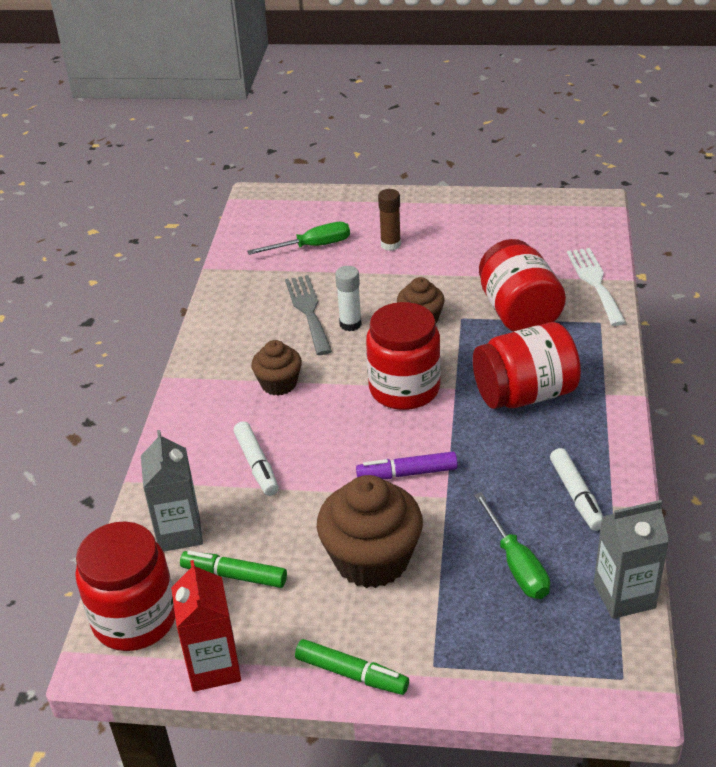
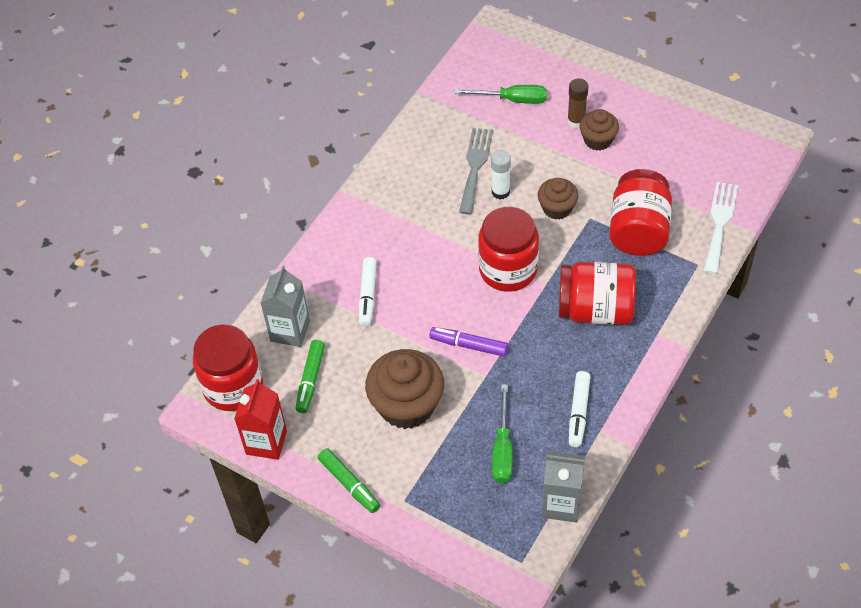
camera: 25 degrees right, 15 degrees up
(234, 575) = (310, 380): green marker -> green marker turned 120 degrees counterclockwise
(279, 384) = (418, 229): brown cupcake -> brown cupcake (598, 140)

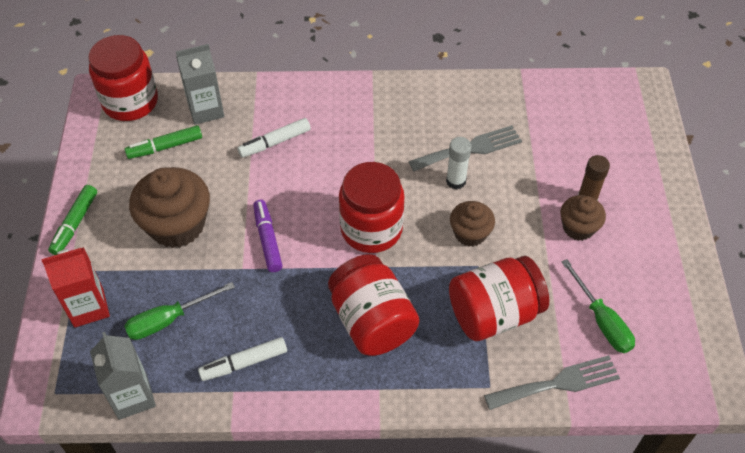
camera: 55 degrees right, 0 degrees up
(266, 442) = (88, 149): red carton -> red carton (88, 307)
(512, 100) = (570, 139): green screwdriver -> green screwdriver (601, 321)
(719, 223) = (558, 383): white fork -> grey fork

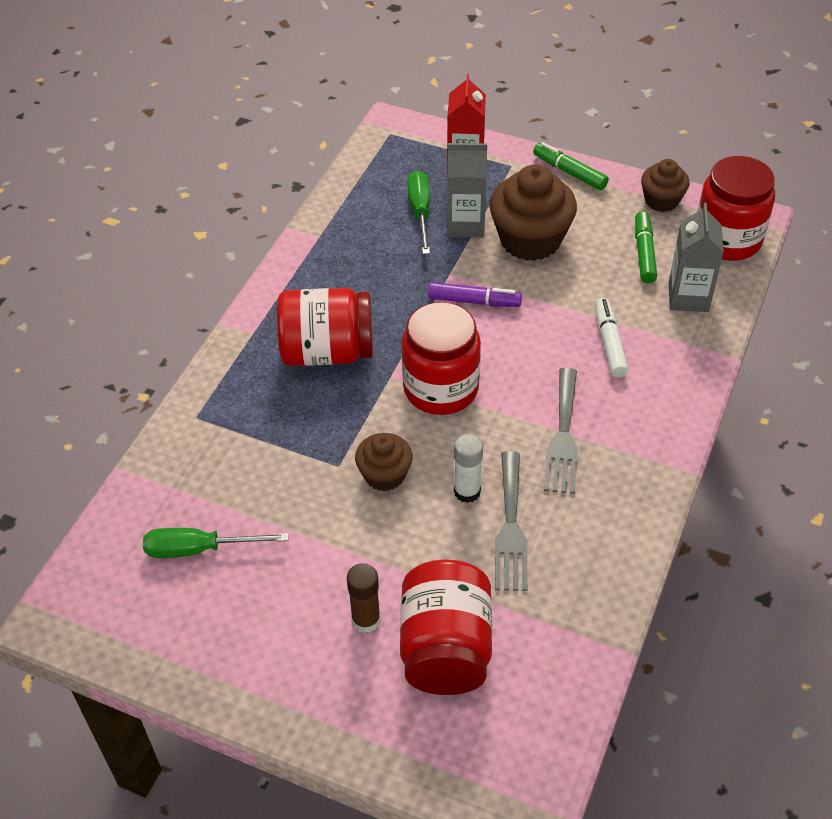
camera: 115 degrees right, 5 degrees down
(133, 397) = (356, 176): grey carton -> grey carton (465, 225)
(244, 363) = (342, 249): white marker -> none
(494, 313) = (272, 454): red jar -> red jar (445, 648)
(558, 383) = (160, 474): grey fork -> grey fork (563, 436)
(578, 227) = (330, 589): brown cupcake -> brown cupcake (661, 200)

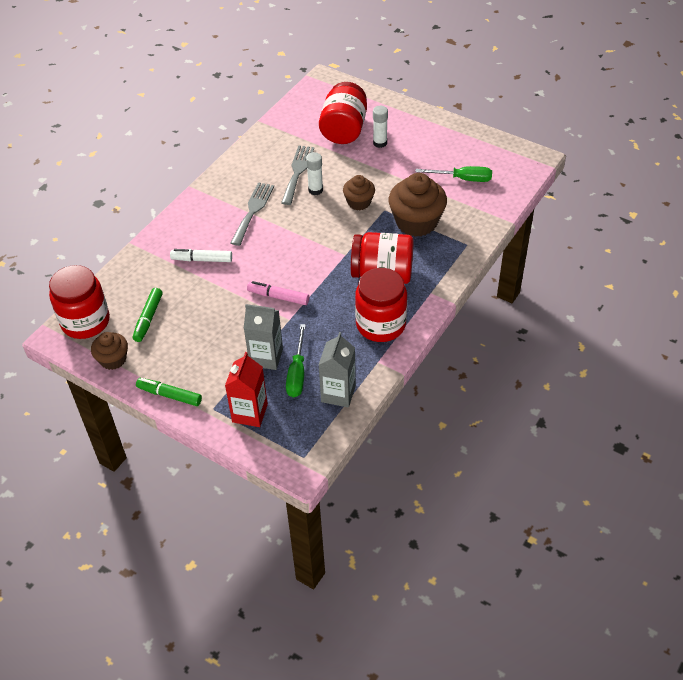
camera: 170 degrees left, 0 degrees up
(366, 620) = (380, 143): brown glue stick -> white glue stick
(441, 388) = (315, 244): red jar -> red jar (380, 324)
(474, 301) = (278, 297): purple marker -> pink marker
(530, 240) = (223, 339): brown cupcake -> brown cupcake (416, 222)
(569, 172) = (169, 395): green marker -> green marker turned 150 degrees clockwise
(609, 343) = (202, 259): white marker -> white marker turned 90 degrees clockwise
(688, 297) = (136, 283): grey carton -> grey carton (338, 393)

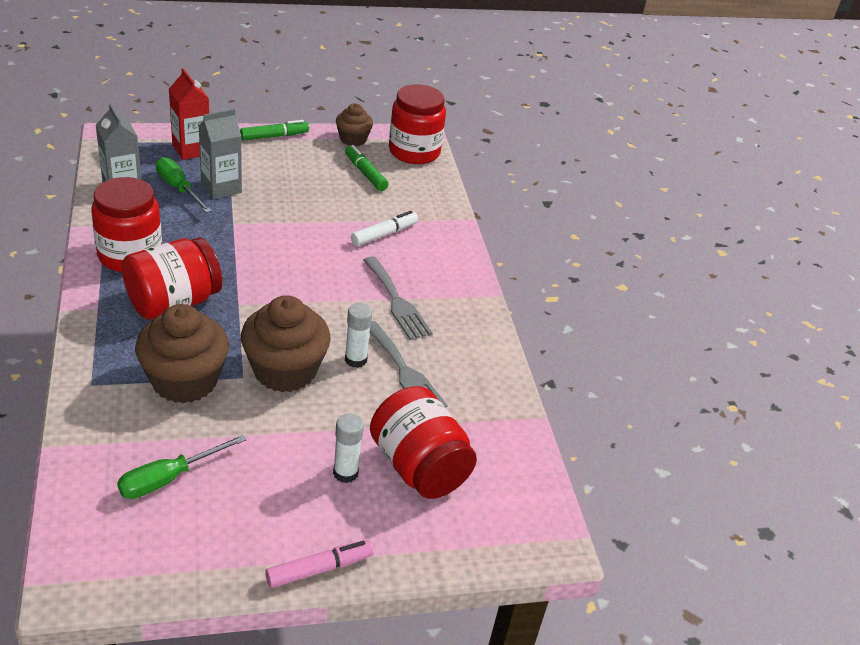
camera: 130 degrees right, 10 degrees down
(278, 297) = (266, 235): pink marker -> pink marker (319, 569)
(359, 202) = (285, 370): brown cupcake -> brown cupcake, size x1.75

